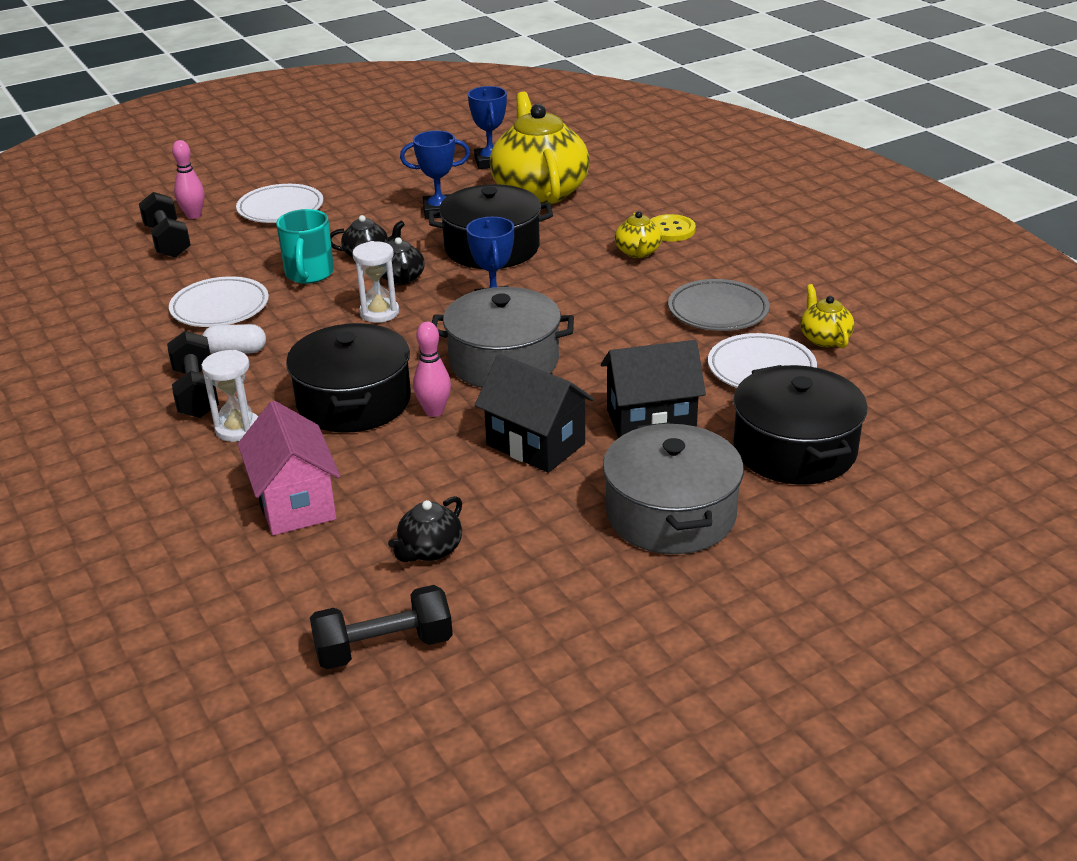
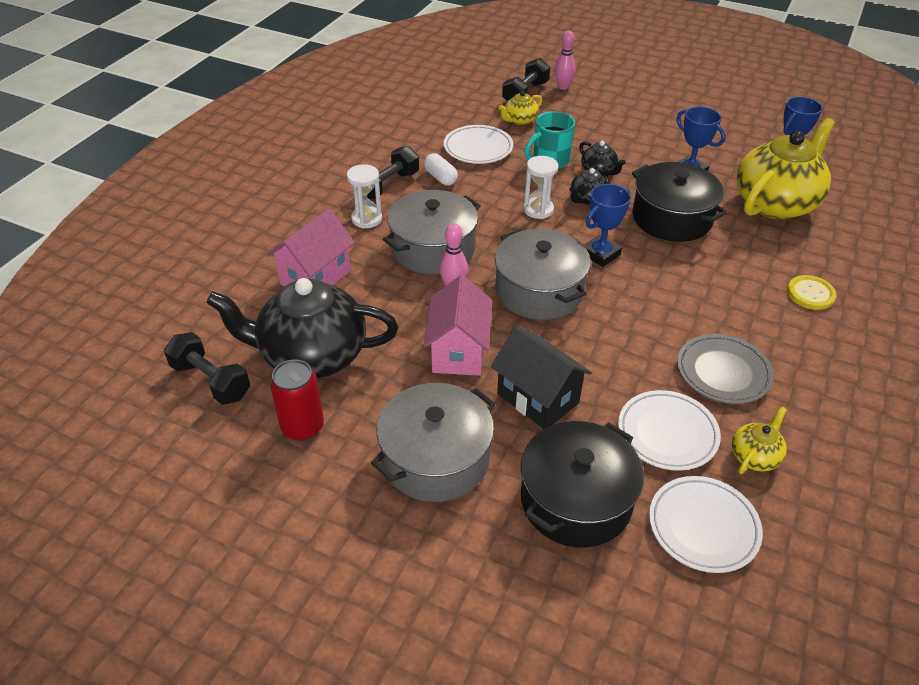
camera: 55 degrees right, 10 degrees up
(280, 209) = (610, 111): white plate -> white plate (703, 527)
(354, 401) = (433, 249): black pot -> grey pot
(429, 550) = (311, 356): black teapot -> black teapot, size x2.29
(535, 444) = (458, 351): black house -> pink house
(537, 593) = (302, 427): none -> red can
(638, 252) = (755, 291): yellow teapot -> yellow teapot (520, 120)

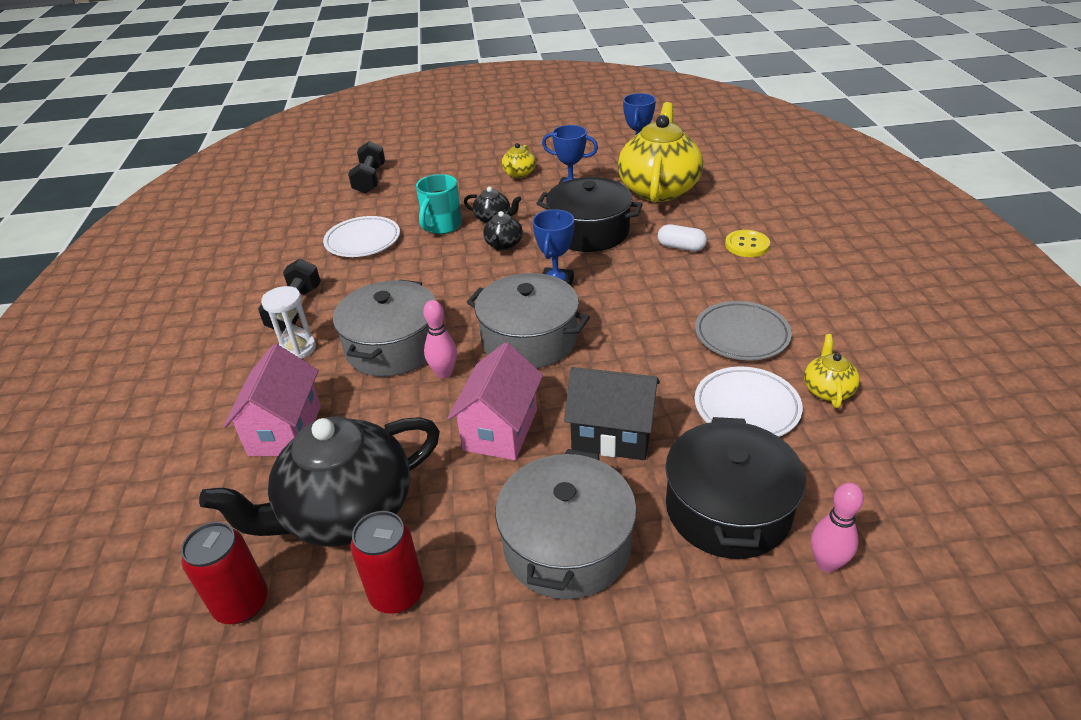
camera: 30 degrees left, 5 degrees down
(211, 381) = (242, 604): black dumbbell -> red can
(440, 177) = (346, 280): white capsule -> white capsule (681, 247)
(458, 351) = (500, 430): pink house -> pink house turned 45 degrees clockwise
(520, 120) = (384, 203): yellow teapot -> yellow teapot (519, 174)
(538, 210) = (467, 271): white hourglass -> none
(563, 87) = (401, 163): pink bowling pin -> pink bowling pin (826, 563)
(703, 527) = (846, 470): white plate -> none

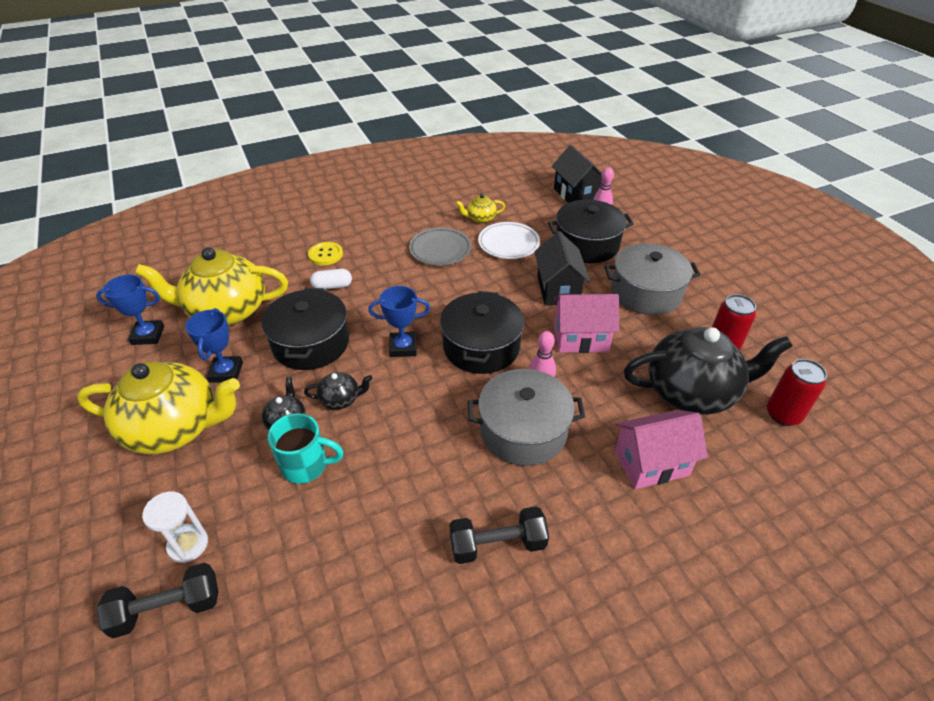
camera: 110 degrees left, 5 degrees up
(298, 349) = (556, 507): white hourglass -> white hourglass (188, 544)
(346, 512) = (692, 392): black teapot -> black teapot turned 45 degrees counterclockwise
(363, 241) = (346, 538): white plate -> none
(519, 174) = (175, 428): yellow teapot -> yellow teapot, size x2.29
(529, 339) = (481, 347): grey pot -> black pot
(681, 247) = (332, 286): white capsule -> white capsule turned 75 degrees clockwise
(922, 549) = (575, 195): none -> black house

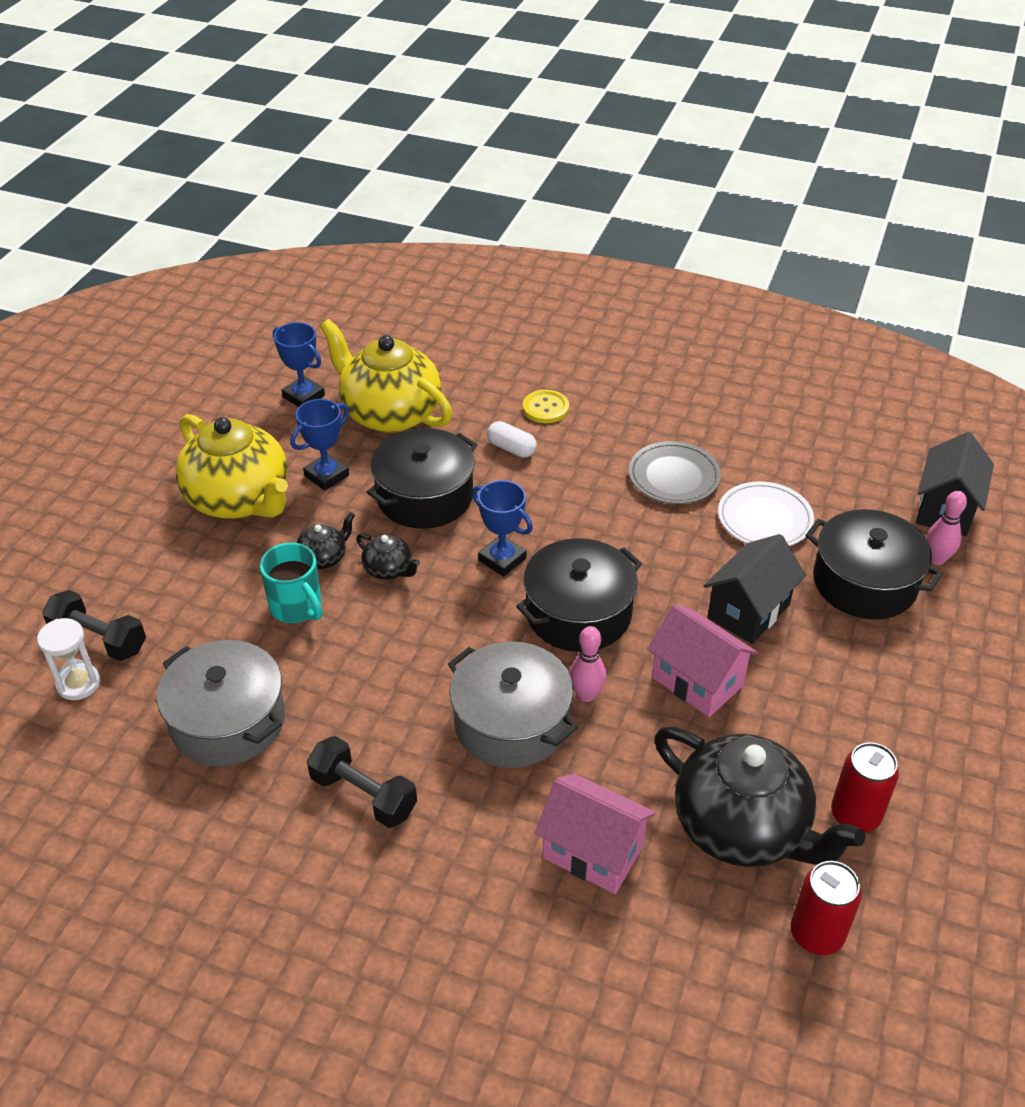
camera: 45 degrees right, 0 degrees up
(188, 544) = (155, 603): white hourglass -> white hourglass (78, 684)
(480, 218) = (772, 467): yellow teapot -> none
(646, 293) = (855, 689): grey pot -> grey pot (228, 721)

